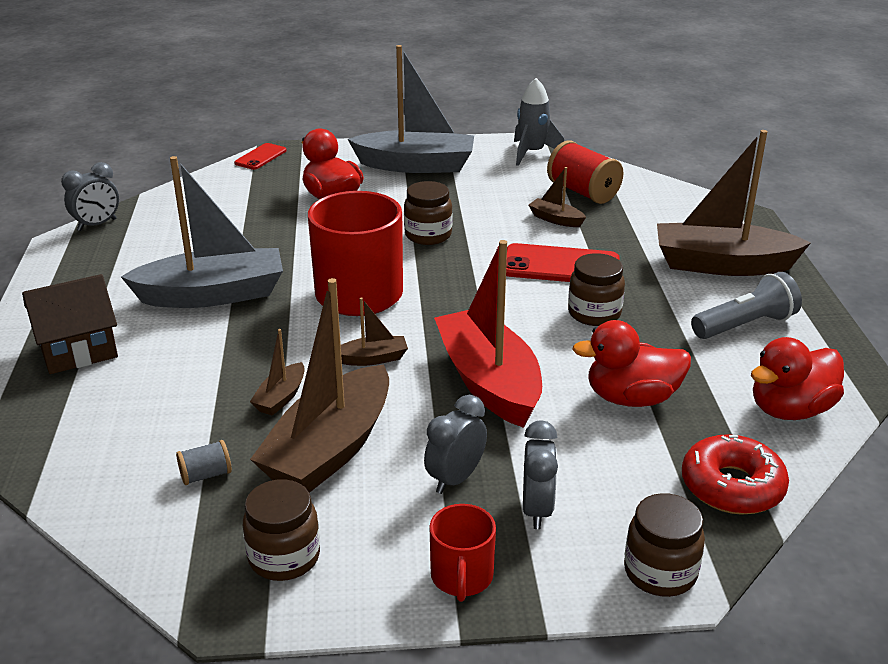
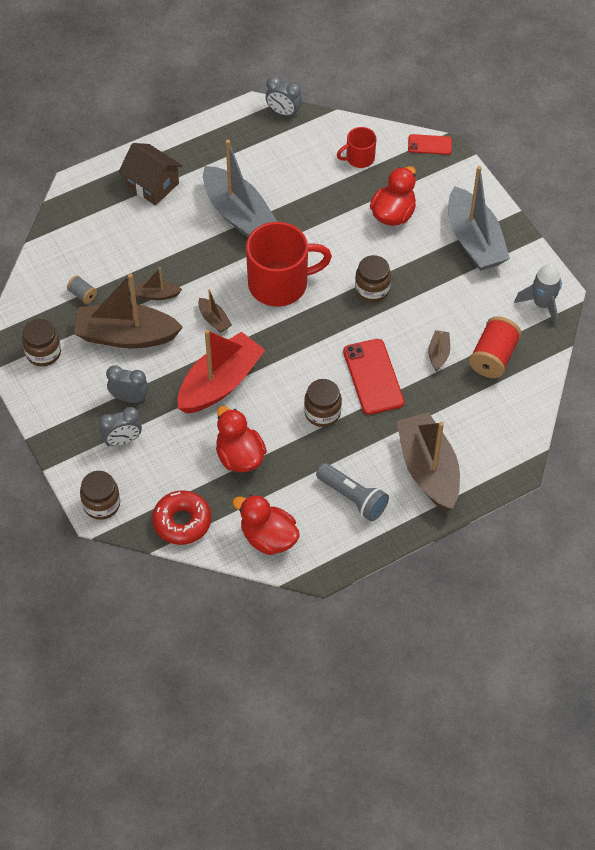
camera: 65 degrees right, 25 degrees up
(461, 577) = (62, 426): red mug -> red mug (359, 158)

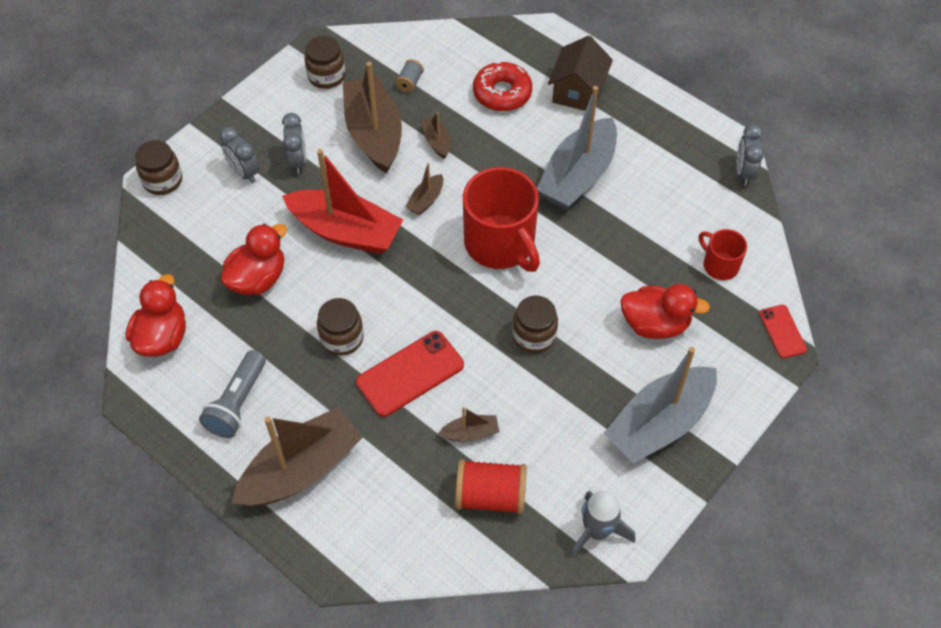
camera: 70 degrees right, 0 degrees up
(182, 522) = (161, 254): red donut -> red donut (502, 93)

